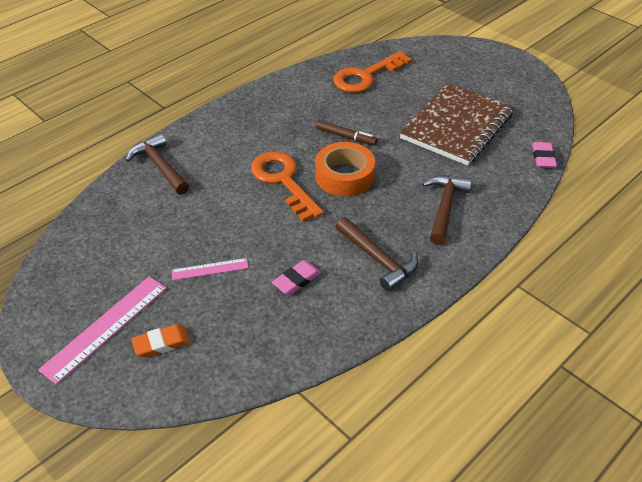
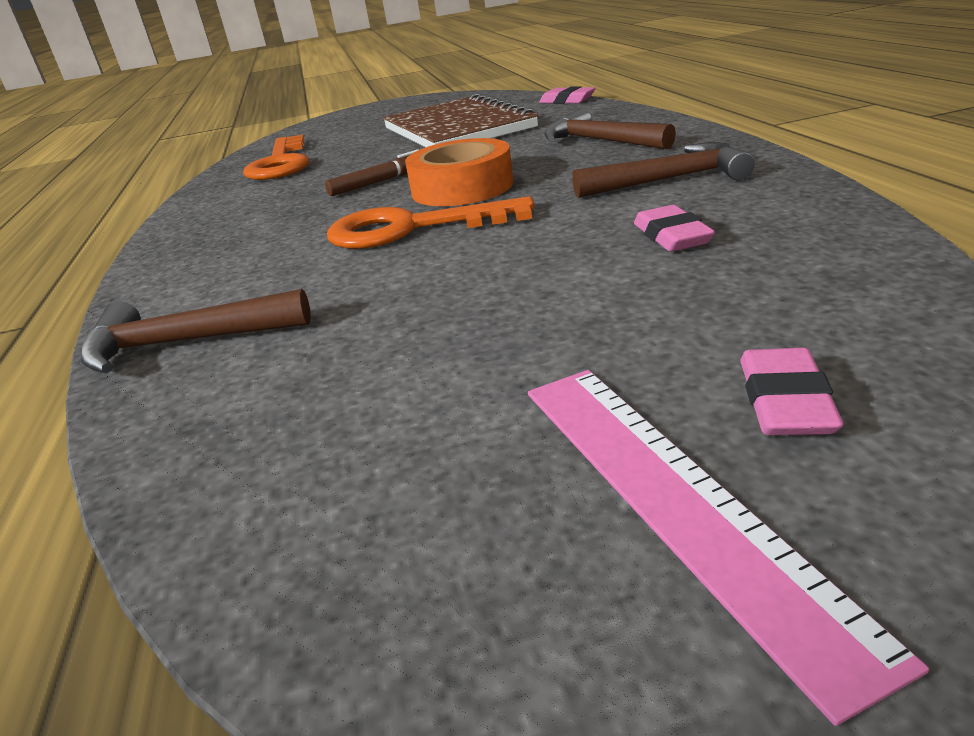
camera: 55 degrees left, 15 degrees down
(161, 343) = (785, 401): orange eraser -> pink eraser
(210, 269) = (571, 313): pink ruler -> none

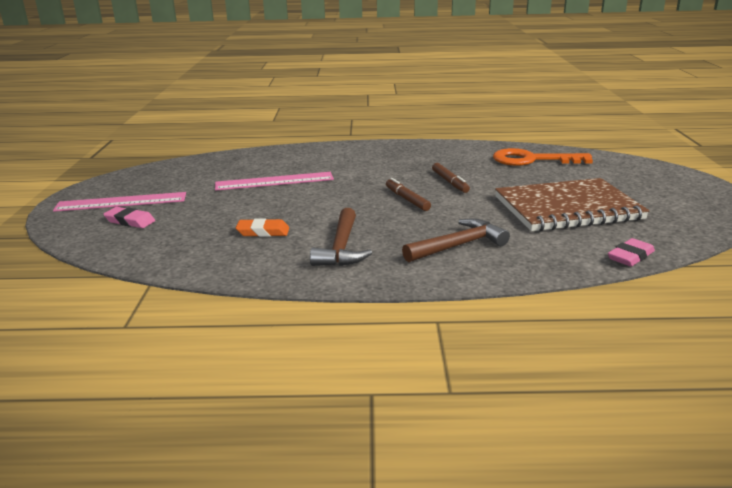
camera: 100 degrees right, 5 degrees down
(186, 342) = (292, 154): brown hammer -> none
(401, 304) = (274, 181): none -> pink ruler
(411, 228) = (356, 186): orange key -> none
(462, 188) = (407, 199): orange tape -> brown marker
(672, 236) = (263, 232): pink eraser -> orange eraser

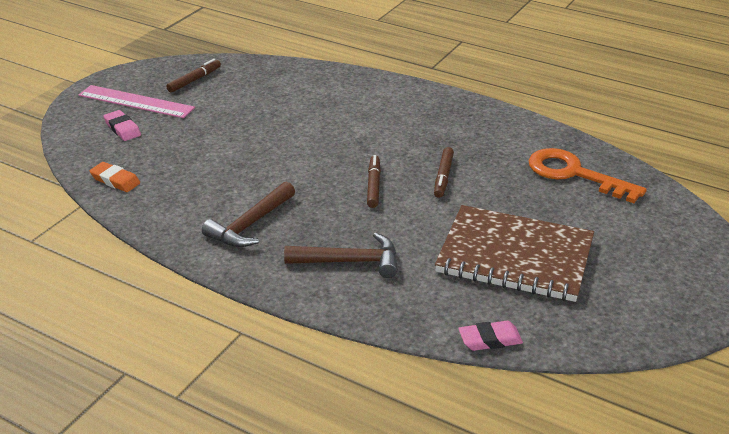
camera: 30 degrees right, 10 degrees up
(163, 178) = (194, 80): none -> brown marker
(263, 232) = (209, 181): orange eraser -> orange eraser (115, 180)
(274, 181) = (282, 117): pink ruler -> none

